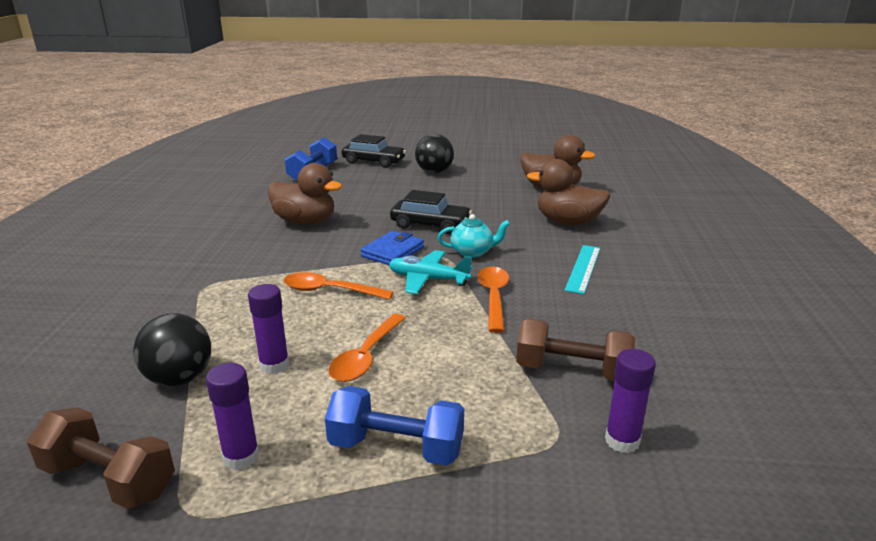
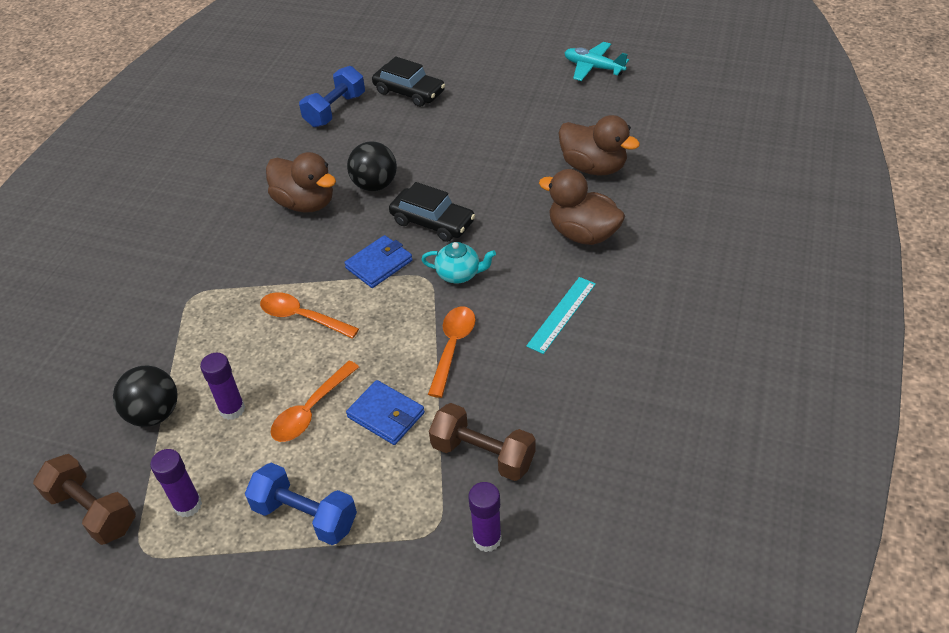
camera: 15 degrees right, 20 degrees up
(428, 279) = (399, 312): turquoise plane -> turquoise plane (593, 67)
(434, 172) = (471, 120): black ball -> black ball (375, 185)
(451, 351) = (386, 415): none -> blue wallet

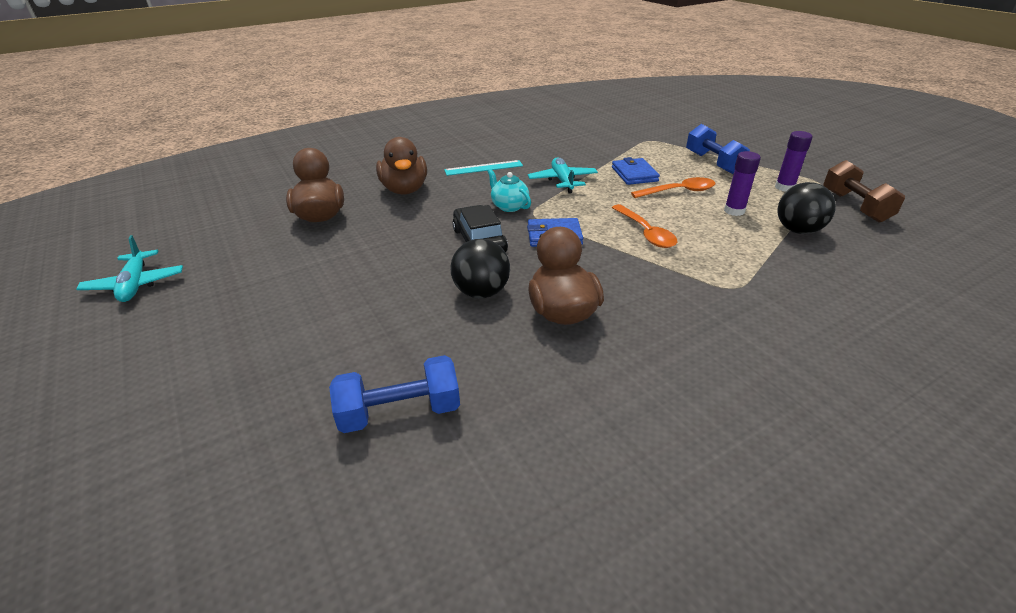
camera: 140 degrees left, 10 degrees down
(409, 92) = (296, 377): black car -> none
(452, 347) = (562, 181): orange spoon -> turquoise plane
(483, 455) = (599, 148): brown dumbbell -> none
(487, 539) = (628, 132): purple glue stick -> none

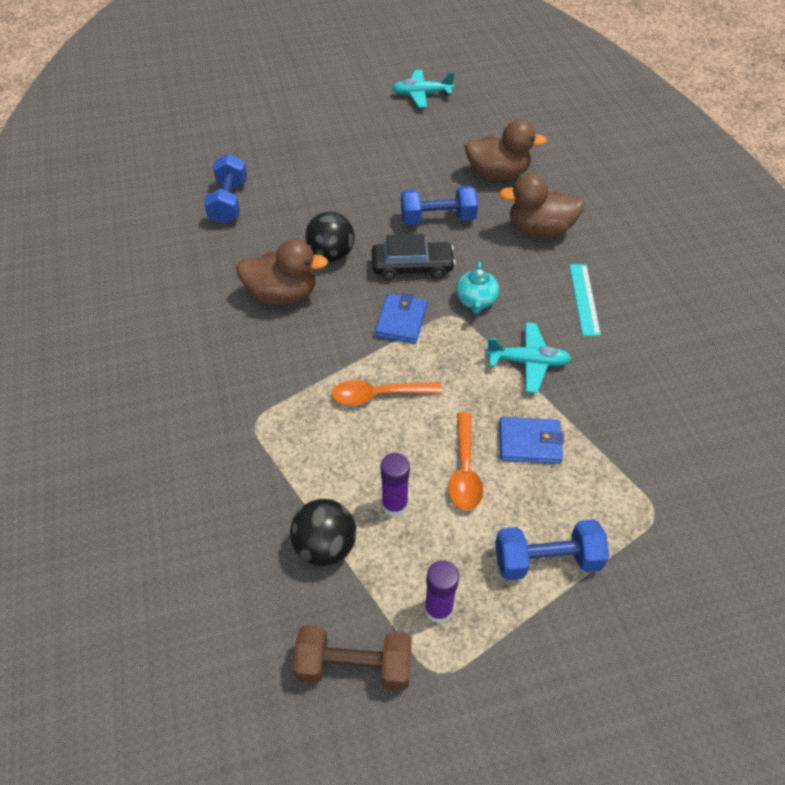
camera: 105 degrees right, 15 degrees up
(400, 238) = (438, 219): none -> blue dumbbell
(509, 206) = (476, 301): turquoise teapot -> turquoise teapot turned 120 degrees clockwise

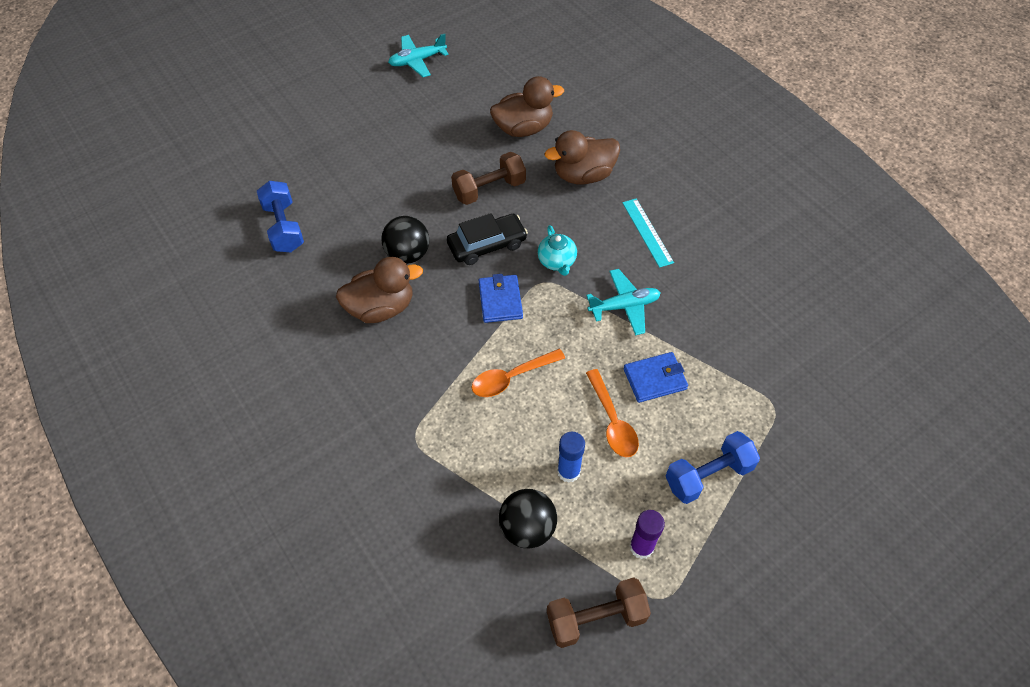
camera: 20 degrees left, 5 degrees up
(394, 505) = (568, 471): purple glue stick -> blue glue stick
(438, 219) = (489, 189): blue dumbbell -> brown dumbbell

